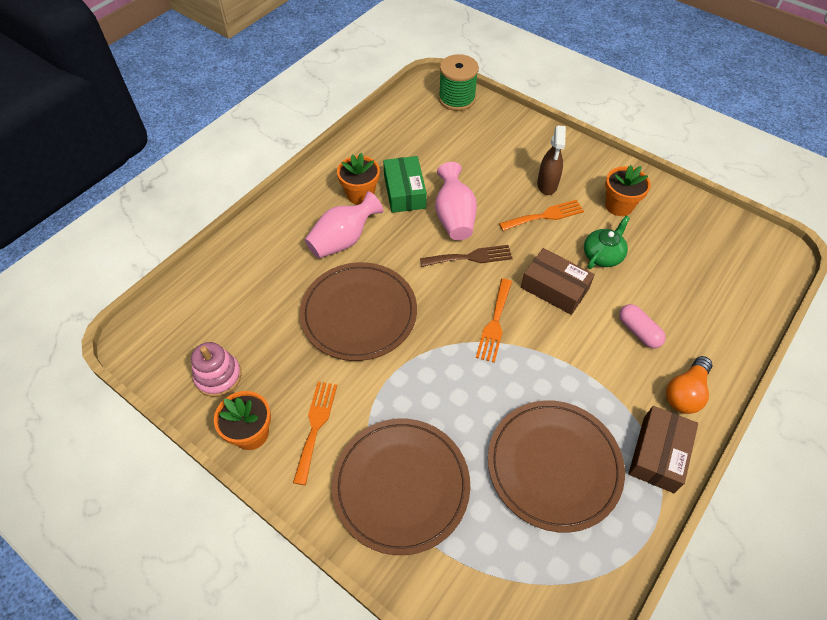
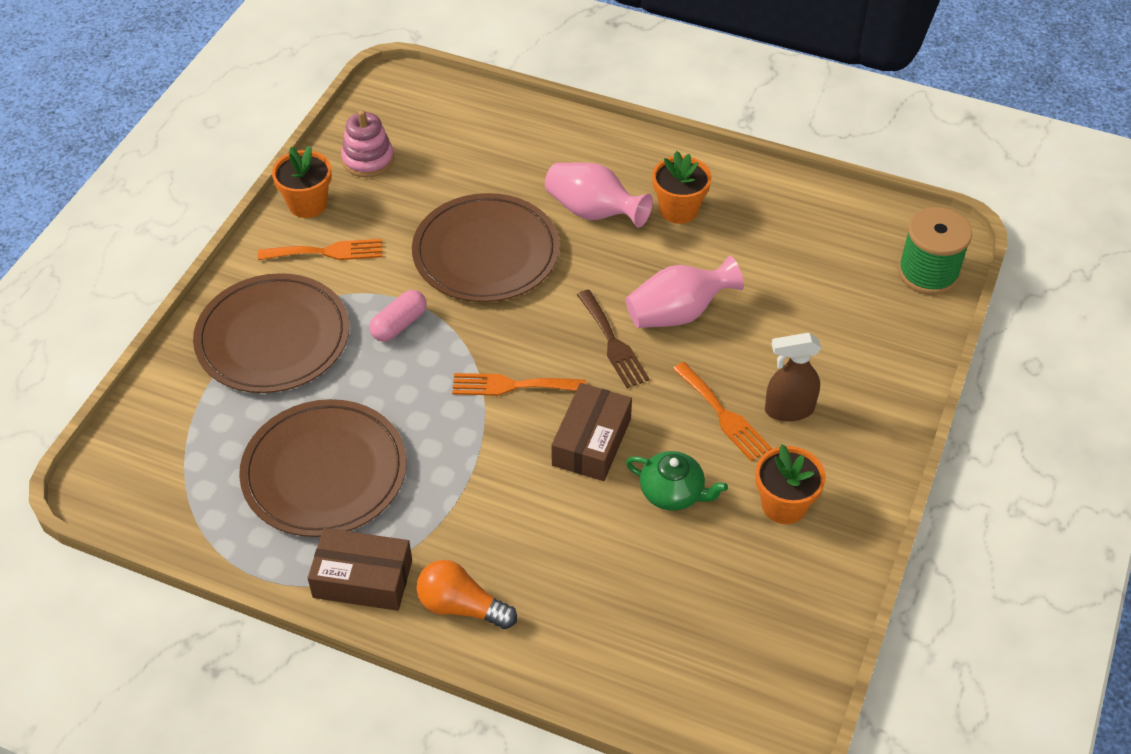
camera: 75 degrees right, 5 degrees down
(404, 192) = (703, 252): green box -> none
(638, 331) = (547, 546): pink capsule -> pink capsule (399, 324)

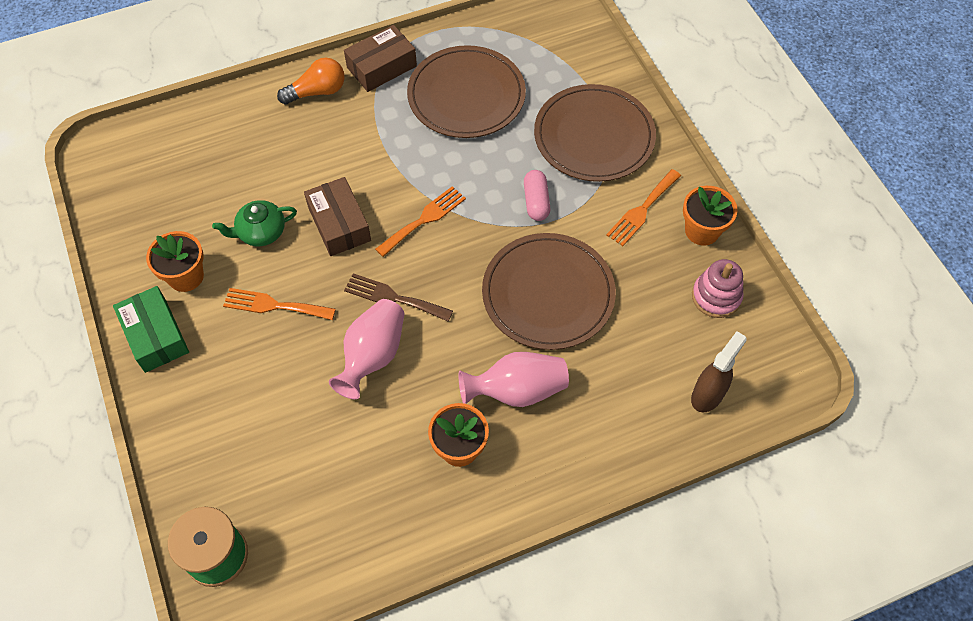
camera: 135 degrees right, 10 degrees up
(788, 410) = (234, 343): brown spray bottle -> brown spray bottle (707, 394)
(857, 470) = (155, 335): none -> green box

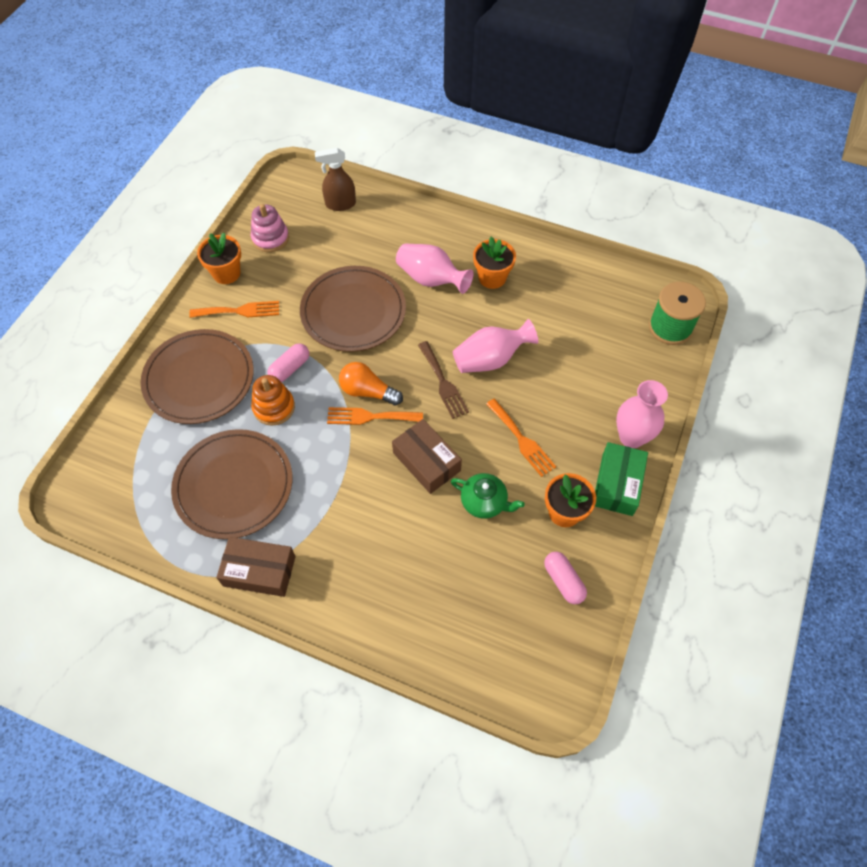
camera: 135 degrees left, 0 degrees up
(146, 226) = (563, 581): none -> pink capsule
(173, 390) = (631, 437): none -> pink vase
(317, 92) = (330, 593): orange light bulb -> orange light bulb (367, 391)
(339, 224) = (426, 461): brown box -> brown box turned 60 degrees counterclockwise
(508, 164) = (274, 407): none -> orange stacking toy

